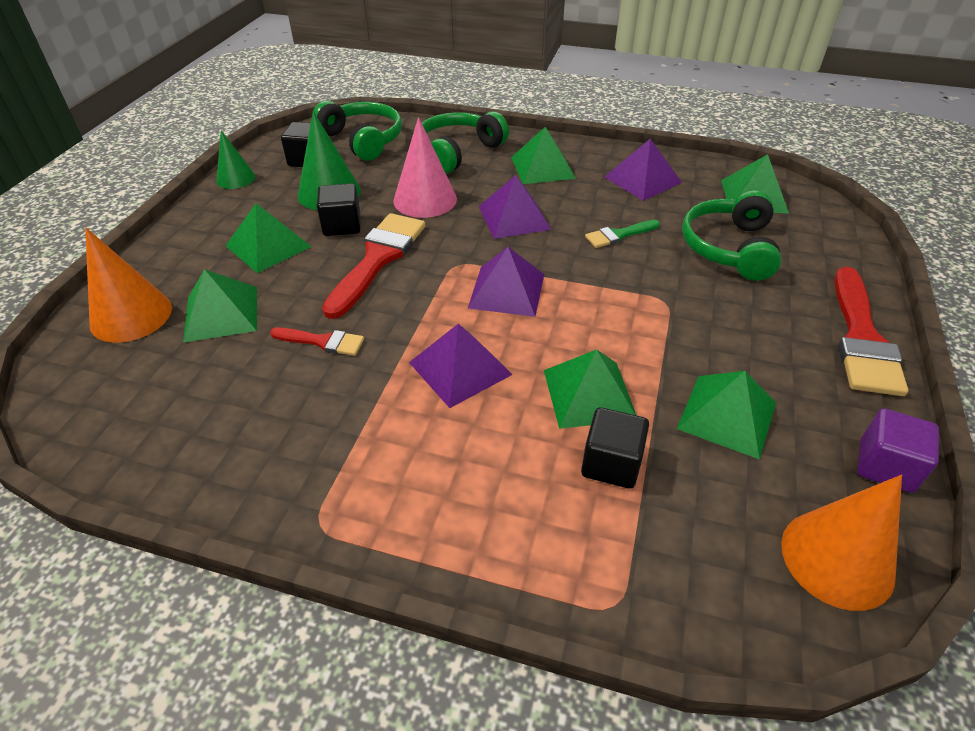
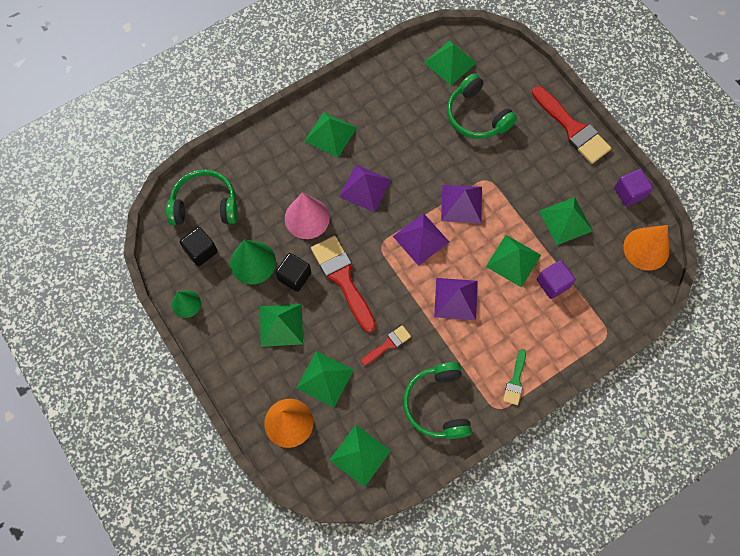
camera: 50 degrees left, 25 degrees up
(120, 406) = (360, 455): none -> green pyramid
(458, 152) = (271, 164): green headphones -> green headphones (437, 404)
(611, 463) = (553, 283): black cube -> purple cube
(619, 235) = (424, 153): green brush -> green brush (515, 380)
(642, 180) = (388, 97): purple pyramid -> purple pyramid (461, 203)

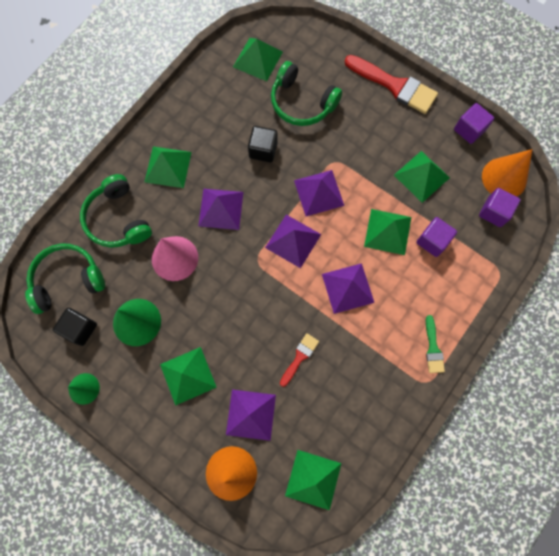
camera: 20 degrees left, 5 degrees up
(294, 276) = (183, 321): black cube -> black cube (263, 150)
(324, 379) = (251, 414): green pyramid -> purple pyramid
(342, 279) = (232, 307): red brush -> none
(437, 404) = (369, 399): green headphones -> green headphones (118, 219)
(623, 277) = (494, 212): none -> purple cube

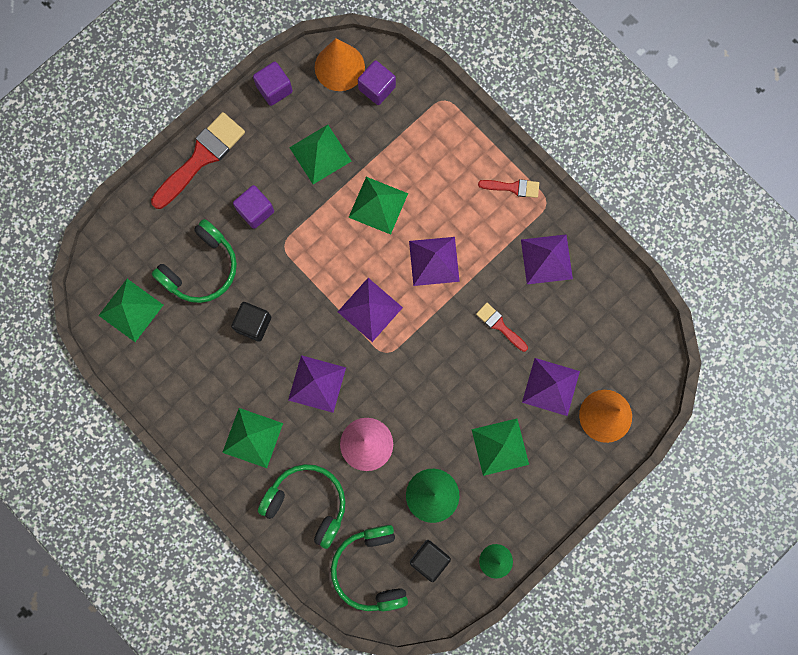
camera: 80 degrees left, 5 degrees up
(118, 219) = (307, 503): green headphones -> green headphones turned 135 degrees counterclockwise
(313, 479) = (623, 334): green pyramid -> none
(319, 193) = (318, 270): purple pyramid -> purple pyramid (546, 259)
(432, 241) = (397, 160): purple cube -> purple cube (255, 211)
(433, 348) = (513, 187): green brush -> red brush

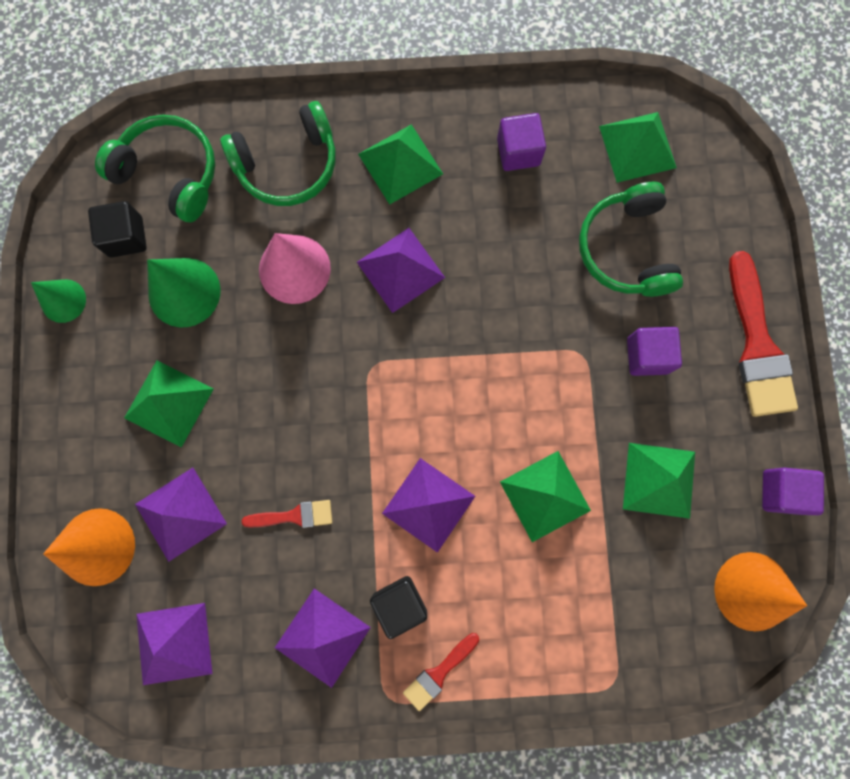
camera: 130 degrees right, 0 degrees up
(253, 324) = (520, 255): black cube -> black cube (399, 603)
(370, 309) = (433, 388): purple pyramid -> purple pyramid (174, 643)
(377, 88) = (691, 614): purple cube -> purple cube (518, 152)

